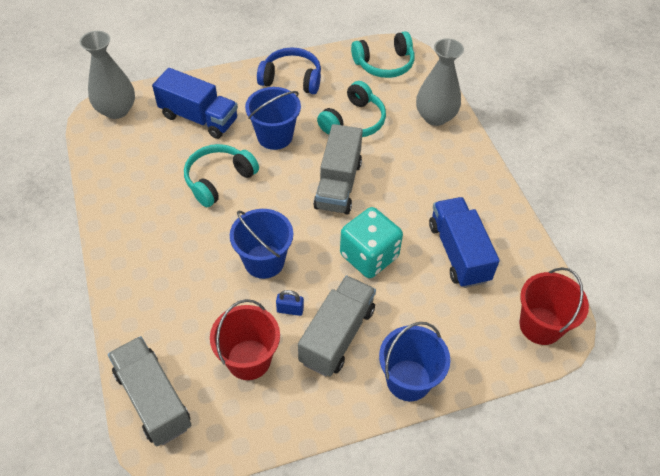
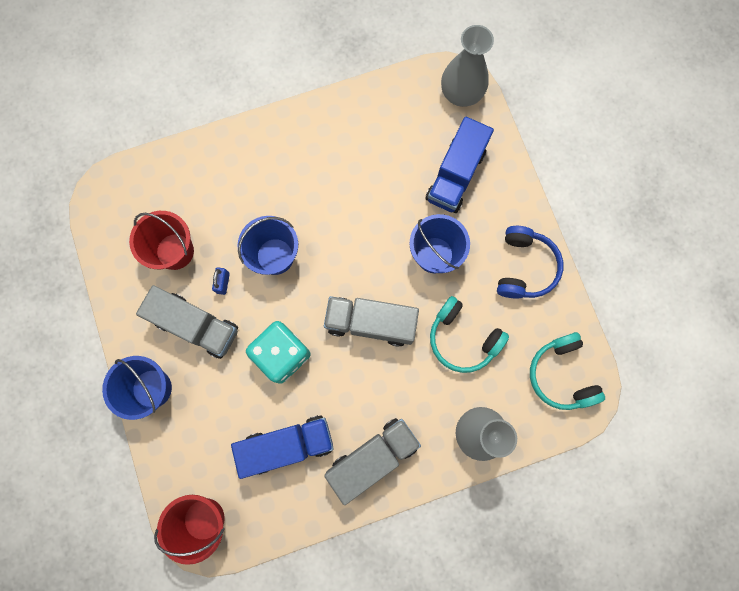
camera: 90 degrees right, 25 degrees up
(153, 399) = (142, 180): grey truck -> grey truck (373, 457)
(219, 180) = (372, 205): turquoise headphones -> none

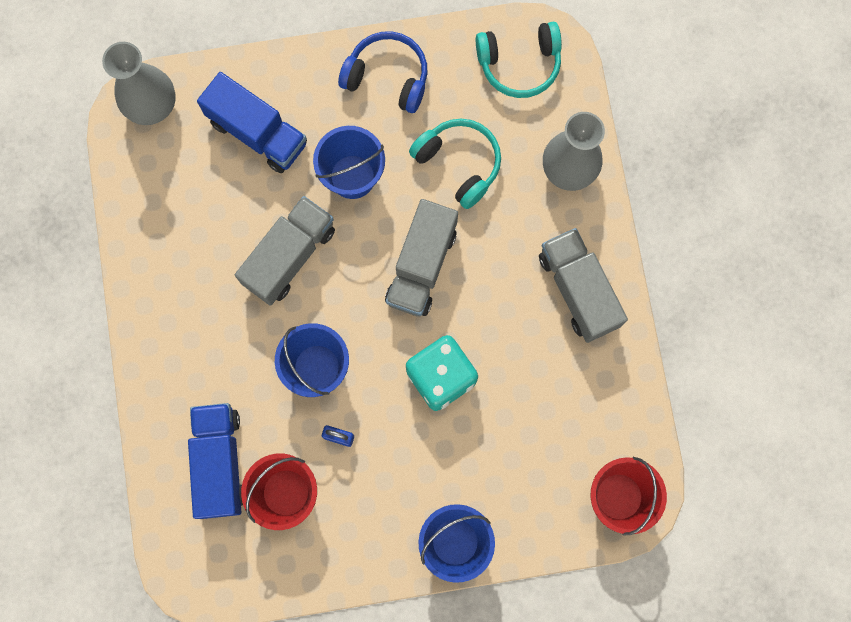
camera: 80 degrees left, 0 degrees up
(196, 325) = (387, 476): grey truck -> grey truck (289, 256)
(287, 444) = (548, 386): blue truck -> blue truck (220, 462)
(462, 338) = (459, 164): turquoise headphones -> turquoise headphones turned 90 degrees counterclockwise

